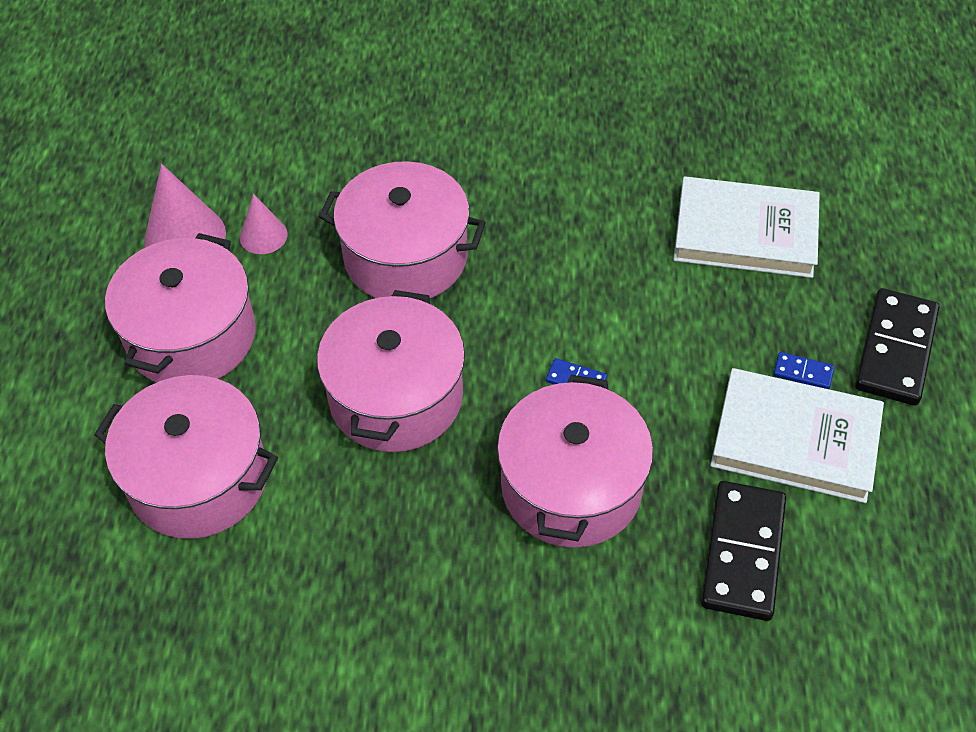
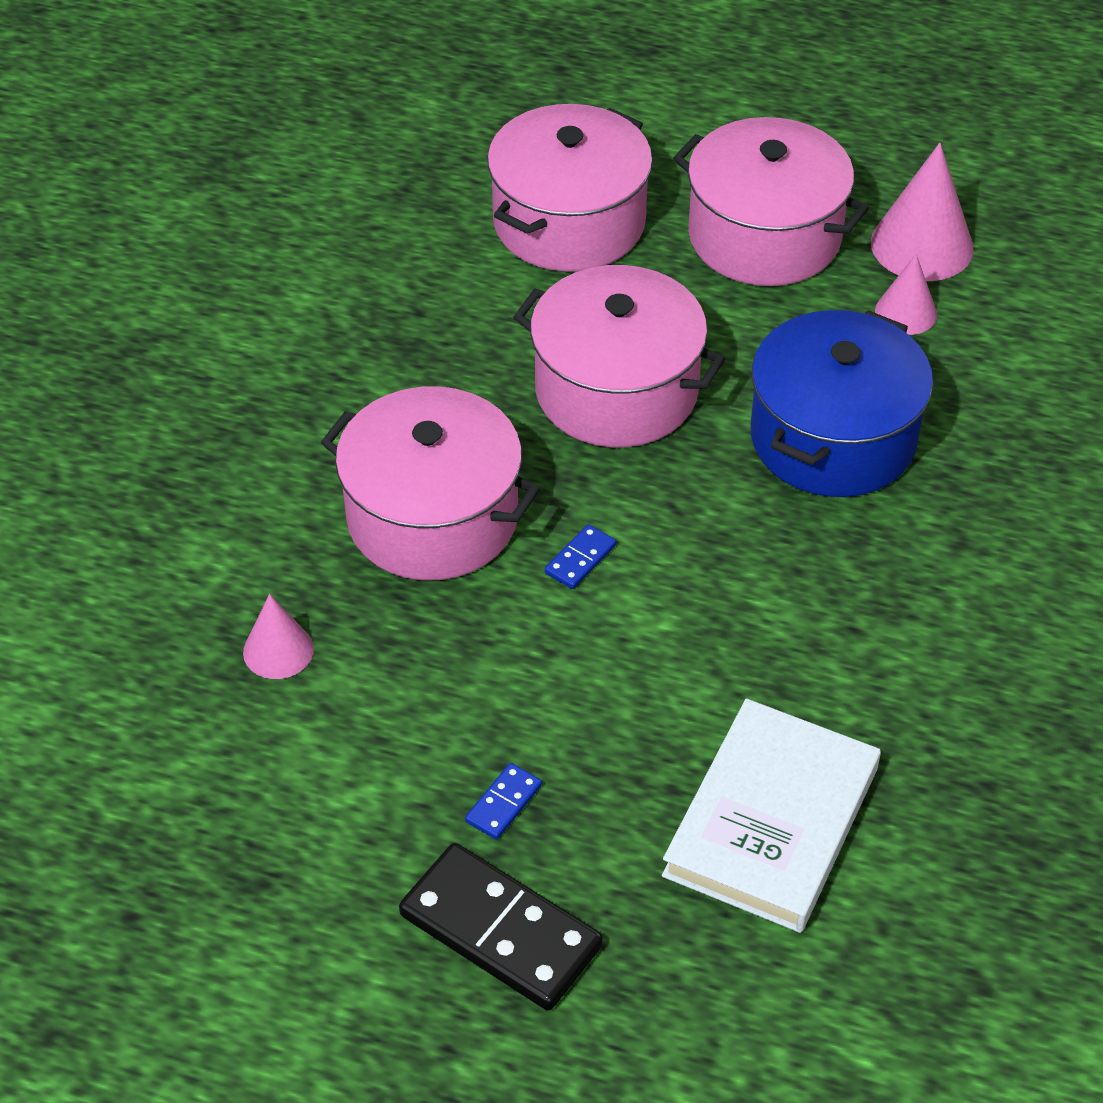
camera: 105 degrees right, 5 degrees down
(405, 256) = (833, 437): pink pot -> blue pot
(743, 553) = (278, 650): black domino -> pink cone
(795, 440) = (405, 756): white book -> none

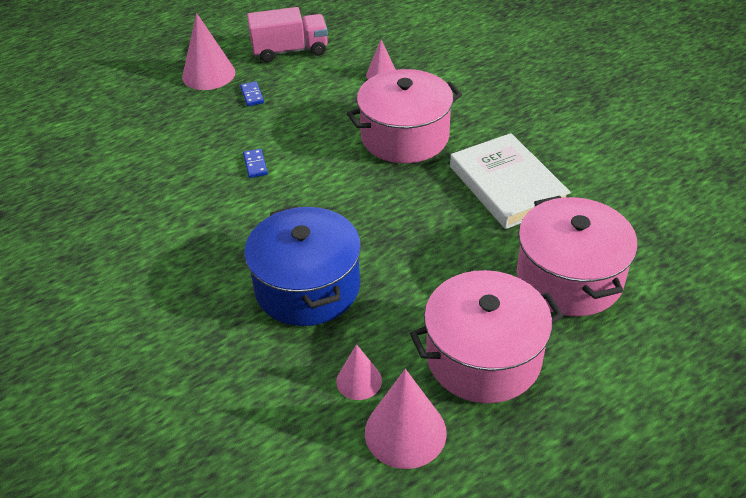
camera: 130 degrees right, 5 degrees down
(310, 849) = (290, 51): none -> pink truck
(501, 930) = (208, 74): black domino -> pink cone
(580, 559) = (334, 165): blue domino -> blue domino (255, 165)
(616, 390) = (421, 228): pink pot -> none
(772, 822) = (158, 151): white book -> white book (507, 185)

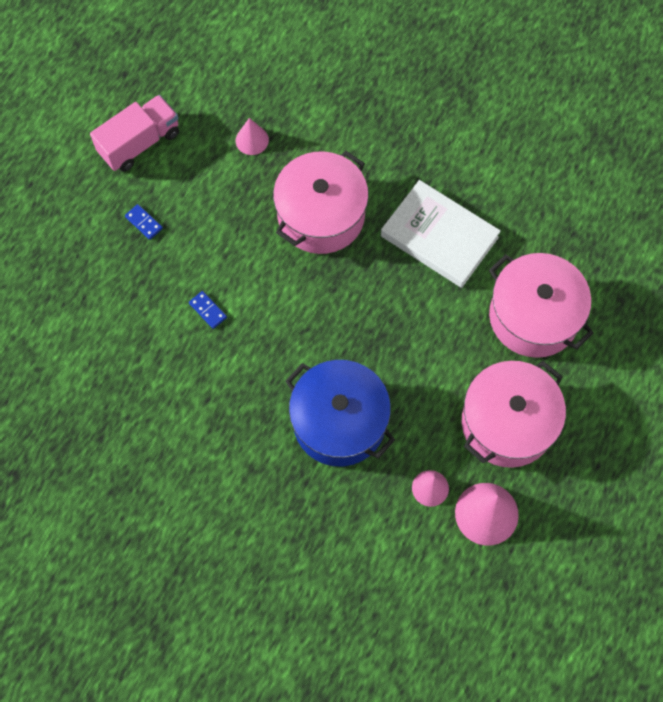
camera: 30 degrees left, 25 degrees up
(208, 74) = (79, 212): pink cone -> none

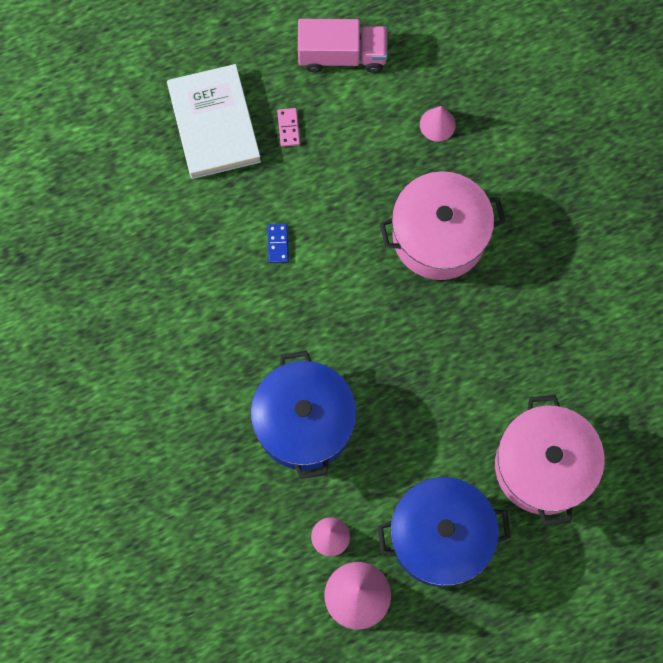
camera: 40 degrees right, 5 degrees up
(144, 222) = (288, 128): blue domino -> pink domino
(439, 237) = (523, 333): white book -> white book (214, 124)
(507, 423) = (440, 536): pink pot -> blue pot

